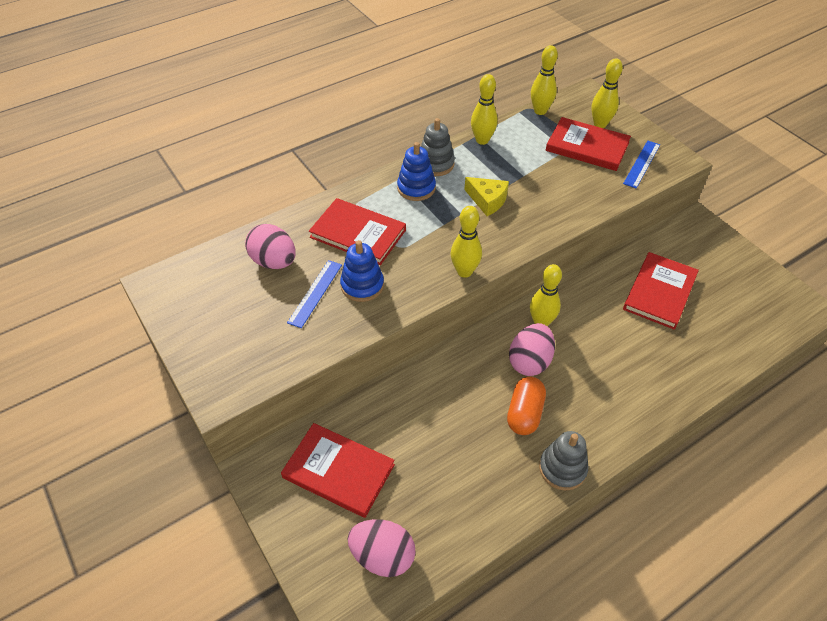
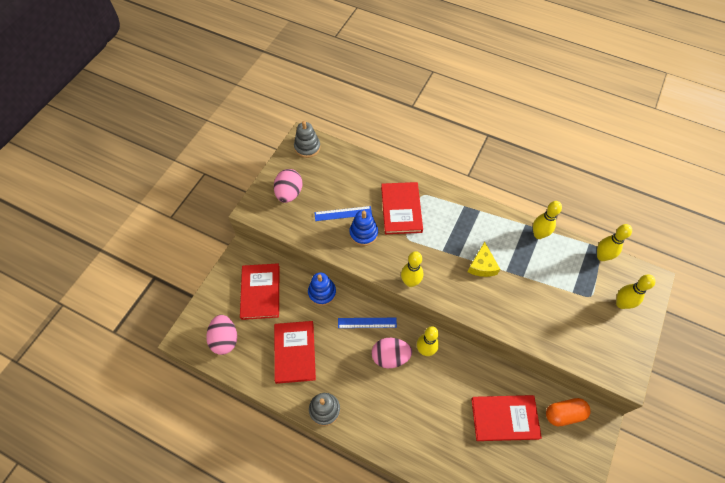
camera: 60 degrees right, 10 degrees up
(274, 261) = (352, 181): pink egg -> pink egg (289, 193)
(416, 188) = (462, 219): blue stacking toy -> blue stacking toy (322, 292)
(435, 164) = (493, 219): grey stacking toy -> grey stacking toy (307, 147)
(524, 413) = (350, 371): orange capsule -> orange capsule (564, 414)
(587, 147) = (587, 305): red book -> red book (294, 352)
(641, 164) = (599, 351): blue ruler -> blue ruler (367, 322)

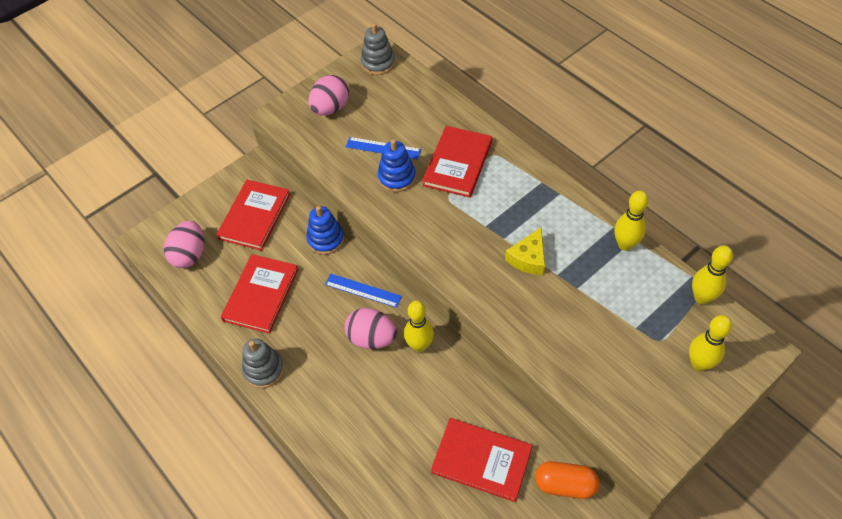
camera: 25 degrees right, 5 degrees down
(410, 282) = (426, 249): yellow bowling pin -> none

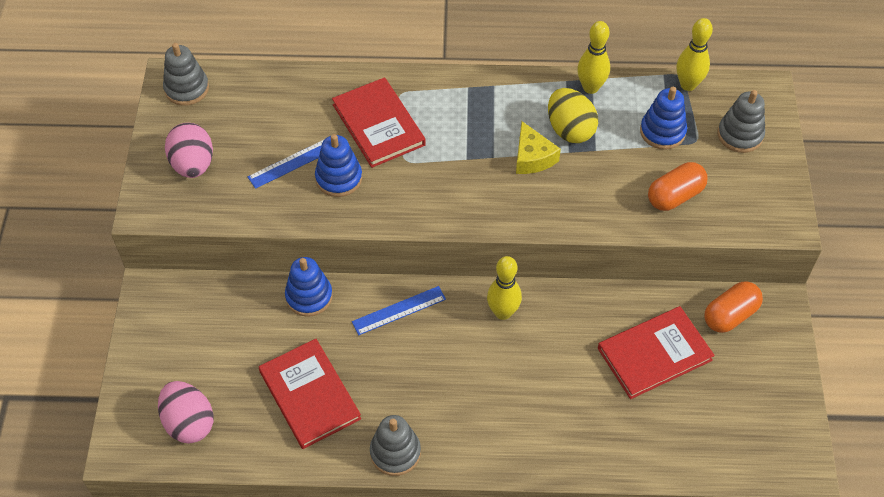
camera: 50 degrees left, 0 degrees up
(254, 216) = (210, 334): red book -> none
(372, 338) = (456, 342): pink egg -> none
(576, 261) = (570, 130): none -> yellow egg
(596, 364) = (675, 196): none -> orange capsule
(641, 314) = (662, 132): none -> blue stacking toy
(699, 363) = (740, 135): yellow bowling pin -> grey stacking toy

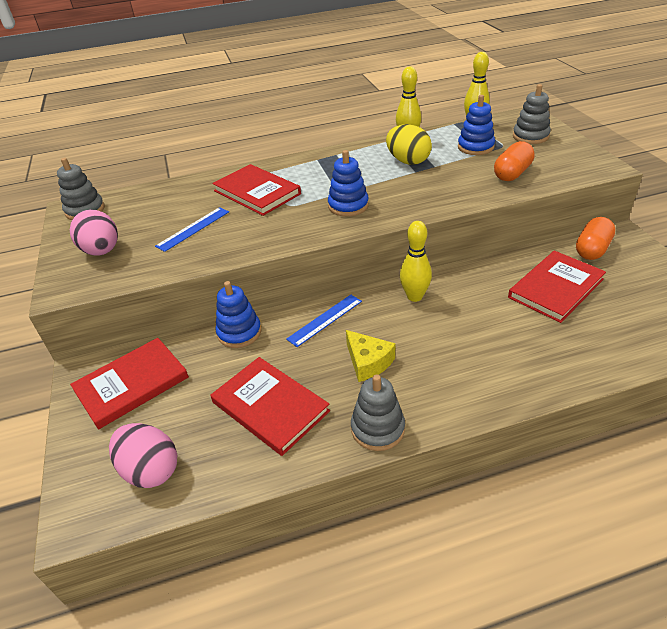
camera: 15 degrees left, 15 degrees down
(192, 324) = (132, 384): none -> red book
(339, 178) = (237, 228): blue stacking toy -> blue stacking toy (348, 206)
(532, 157) = (389, 180): yellow cheese -> yellow cheese (368, 362)

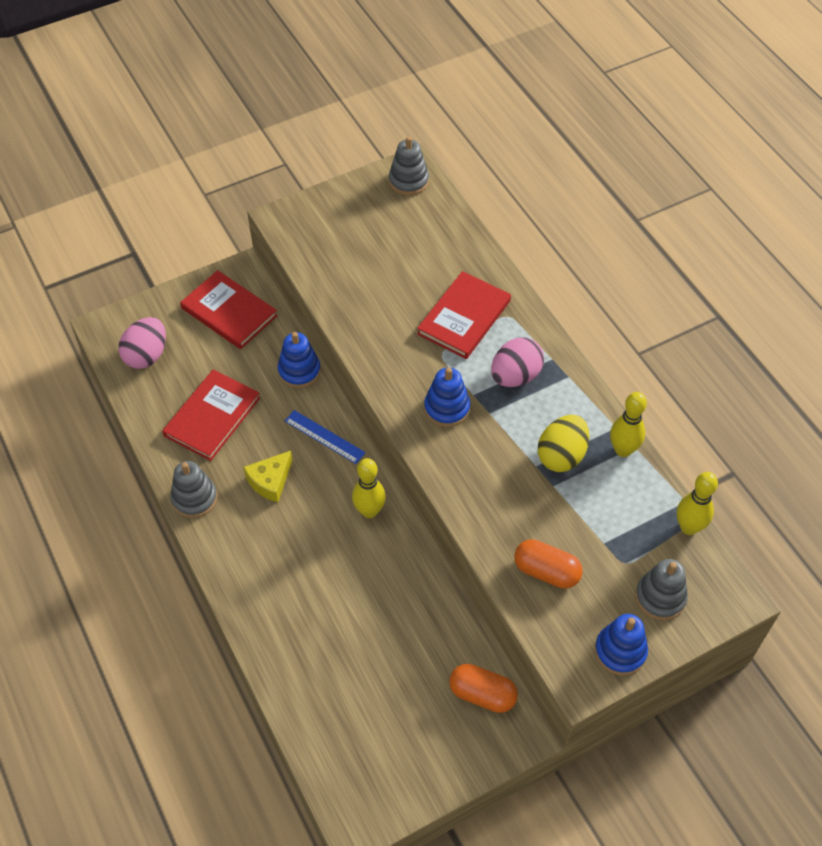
camera: 75 degrees right, 15 degrees up
(102, 251) = (340, 223): pink egg -> pink egg (515, 376)
(193, 229) = (385, 282): blue ruler -> none
(475, 147) = (614, 530): blue stacking toy -> blue stacking toy (620, 651)
(555, 288) = (400, 647): red book -> none

